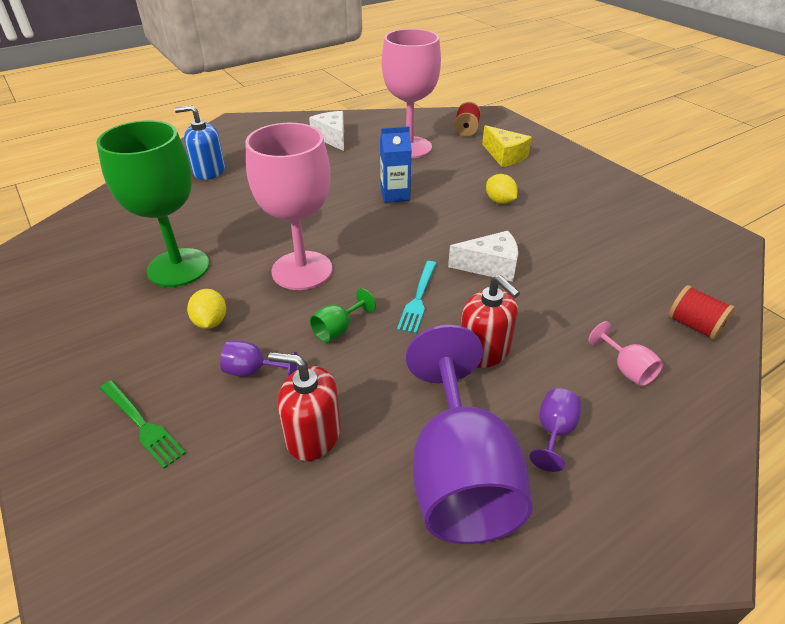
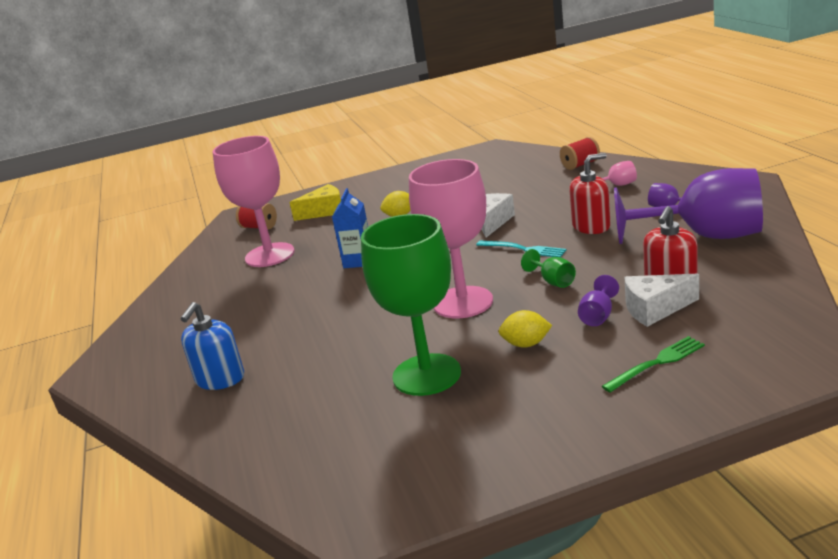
camera: 70 degrees left, 15 degrees down
(332, 138) = (207, 299): white cheese -> white cheese (655, 309)

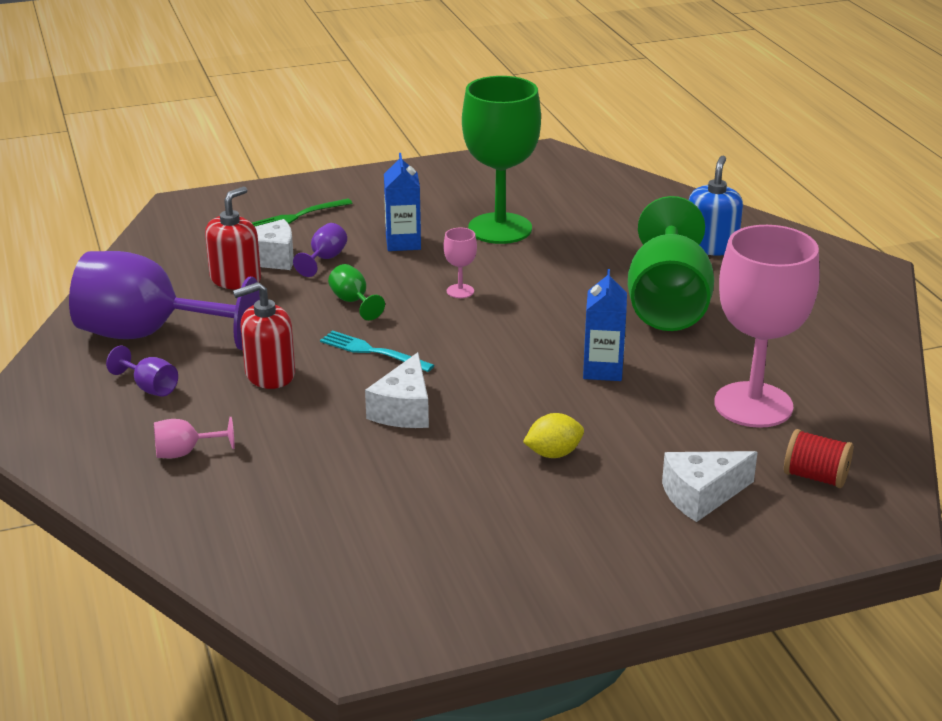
camera: 175 degrees right, 5 degrees up
(291, 314) = (667, 305): none -> green goblet
(324, 211) = (701, 495): yellow cheese -> white cheese
(463, 302) = (460, 291): pink goblet -> pink goblet, size x0.40
(526, 344) = (403, 243): yellow lemon -> blue carton
(580, 165) = (209, 527): red spool -> none

